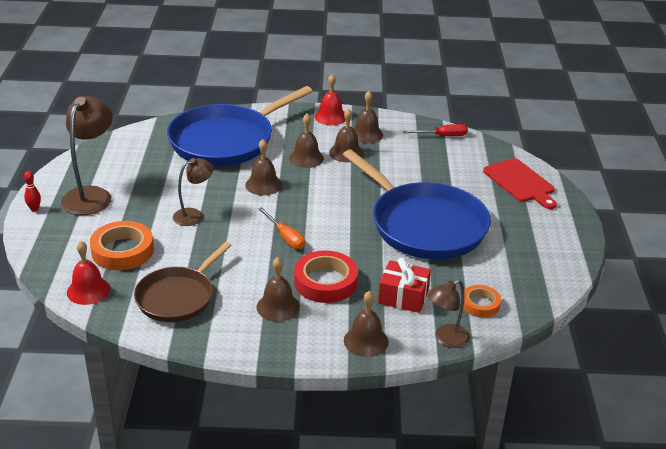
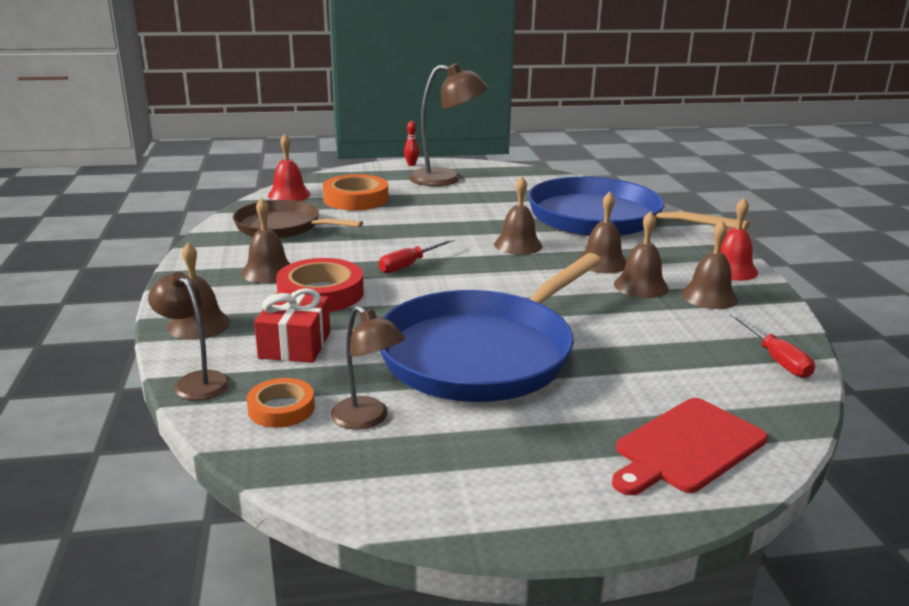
camera: 80 degrees right, 10 degrees down
(194, 215) = (433, 219): brown lamp -> brown lamp (367, 419)
(285, 237) = (409, 265): orange screwdriver -> red screwdriver

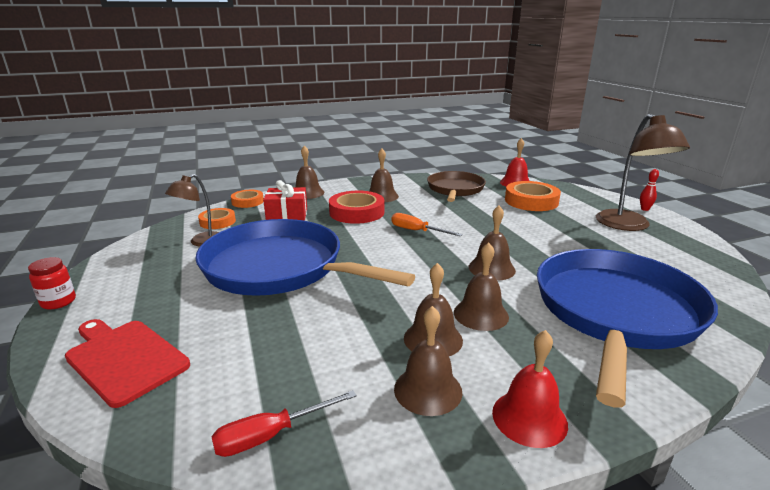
camera: 80 degrees right, 0 degrees up
(195, 381) = (247, 202): brown lamp -> orange tape
(409, 265) = (417, 231): red screwdriver -> orange screwdriver
(548, 537) = (58, 302): none -> red jar

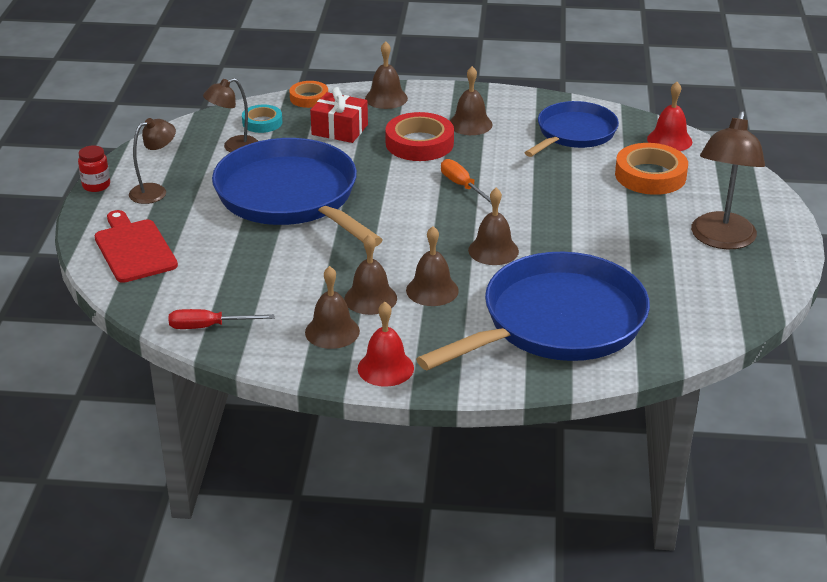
camera: 25 degrees right, 10 degrees up
(132, 292) = (155, 191): none -> brown lamp
(217, 222) = (262, 122): orange tape -> turquoise tape
(455, 189) = (574, 133): brown pan -> blue pan
(644, 209) = (783, 223): red bowling pin -> none

